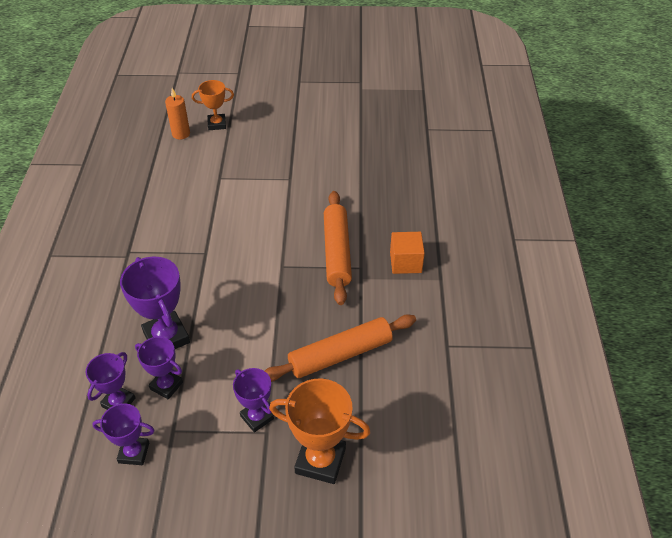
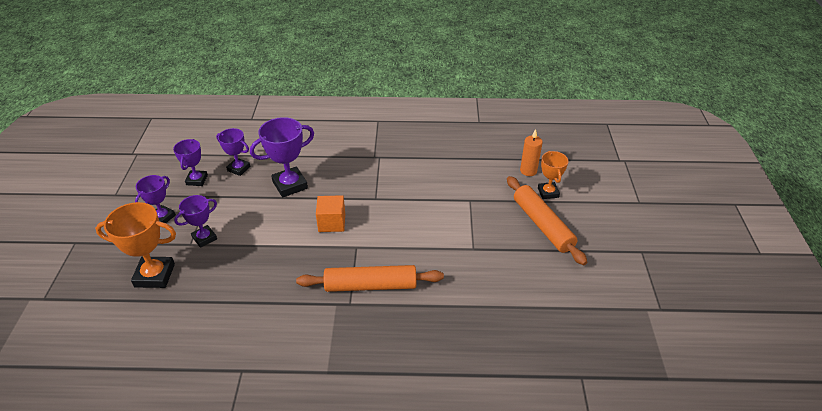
camera: 90 degrees right, 5 degrees down
(166, 385) = (246, 189): purple trophy -> purple trophy (162, 217)
(320, 460) = (155, 275): orange trophy -> orange trophy turned 75 degrees clockwise
(340, 354) = (250, 288): orange rolling pin -> orange rolling pin (542, 225)
(405, 262) = (353, 341): orange cube -> orange cube (332, 222)

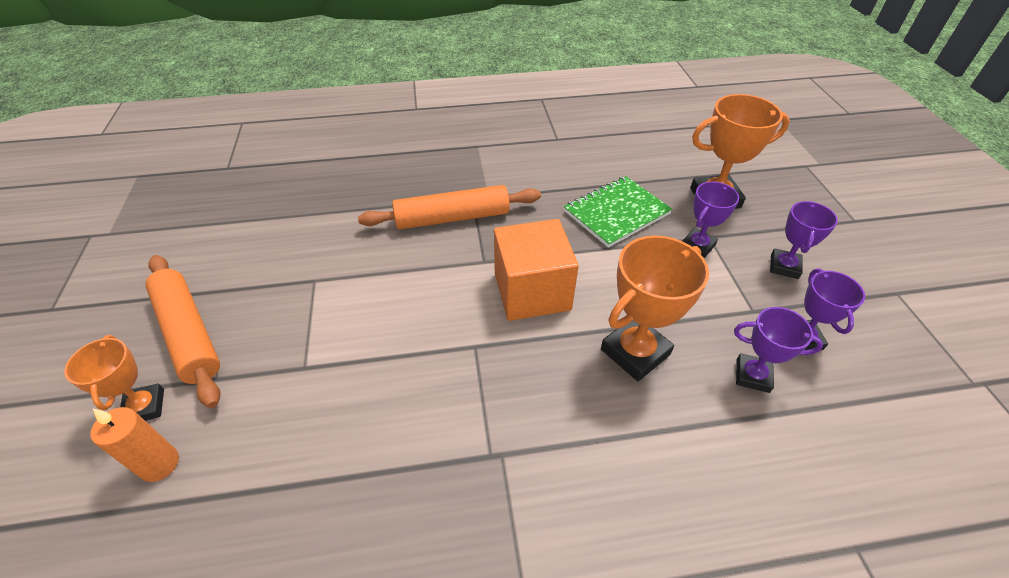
camera: 170 degrees right, 5 degrees up
(241, 272) = (616, 213): none -> green notebook
(290, 185) = (635, 352): purple trophy -> orange trophy
(332, 222) = (532, 291): orange cube -> orange cube, size x1.61

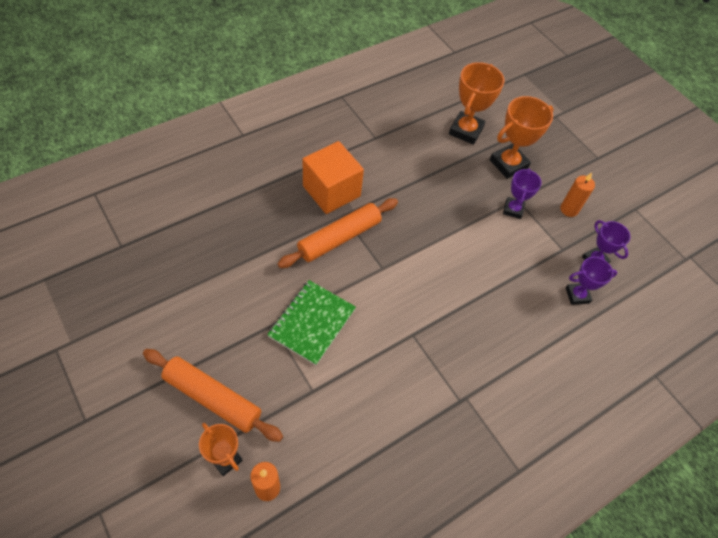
camera: 30 degrees left, 10 degrees up
(532, 291) = (427, 281): orange cube -> orange cube (331, 191)
(616, 213) = (450, 197): green notebook -> green notebook (312, 323)
(635, 352) = (508, 303): orange trophy -> orange trophy (466, 131)
(784, 266) = (569, 209): purple trophy -> orange candle

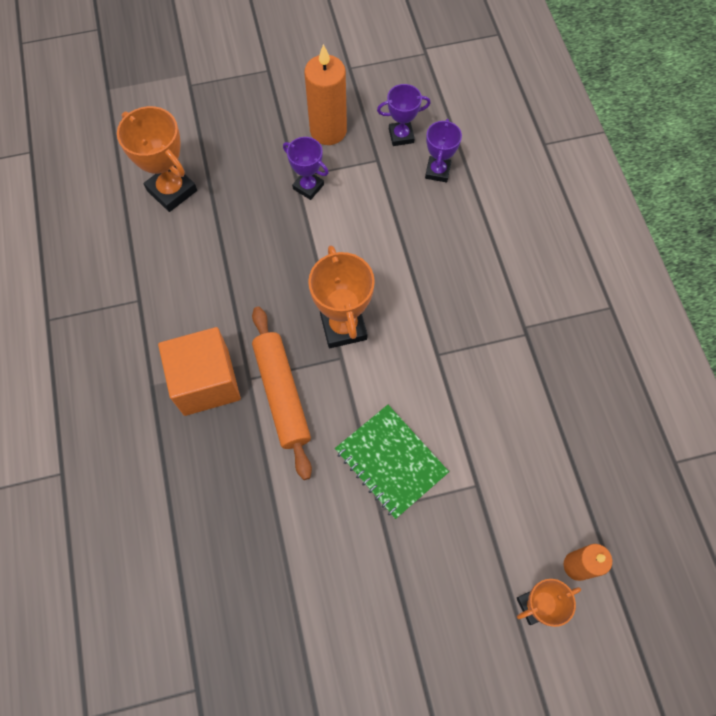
camera: 65 degrees left, 10 degrees up
(212, 398) = (457, 605): orange rolling pin -> none
(508, 164) = (241, 164): orange trophy -> orange trophy (343, 326)
(569, 209) = (328, 131): orange candle -> orange candle, size x1.64

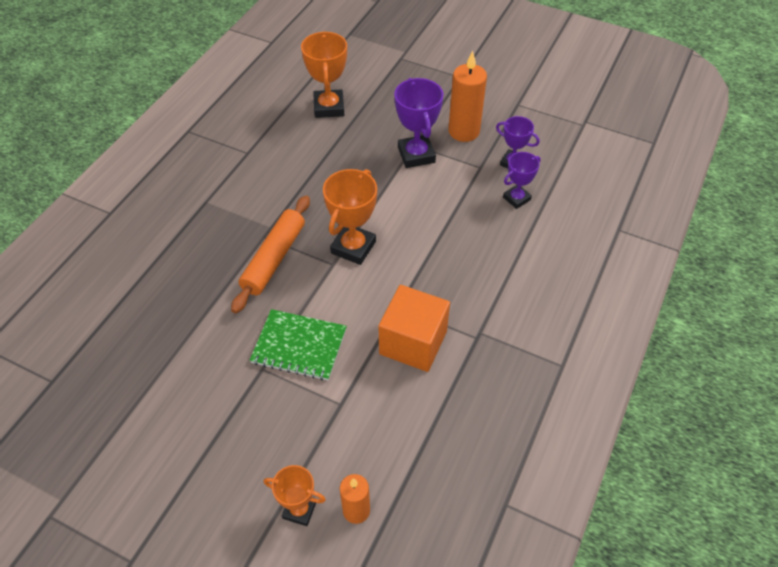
camera: 40 degrees right, 15 degrees down
(206, 382) = (237, 221): orange cube -> orange cube (413, 342)
(308, 187) = (416, 155): purple trophy -> purple trophy, size x1.61
(391, 461) = (299, 346): green notebook -> green notebook turned 75 degrees counterclockwise

